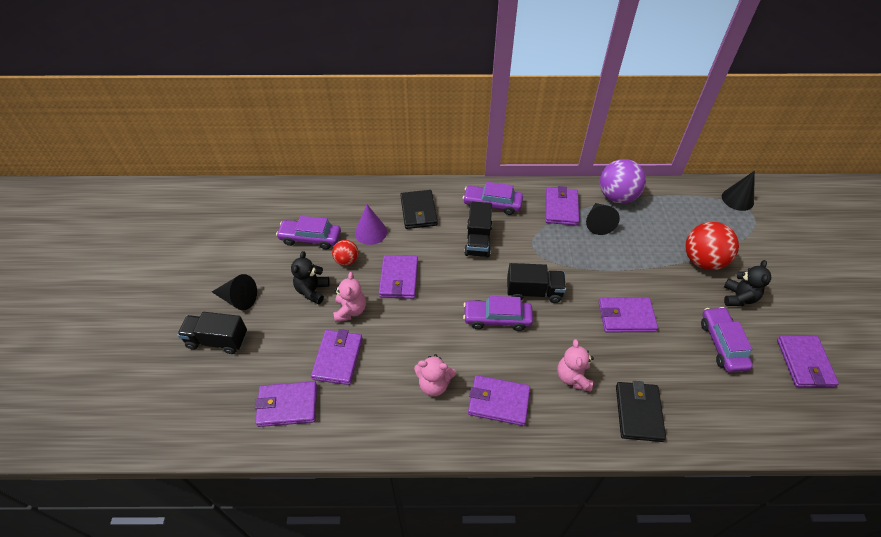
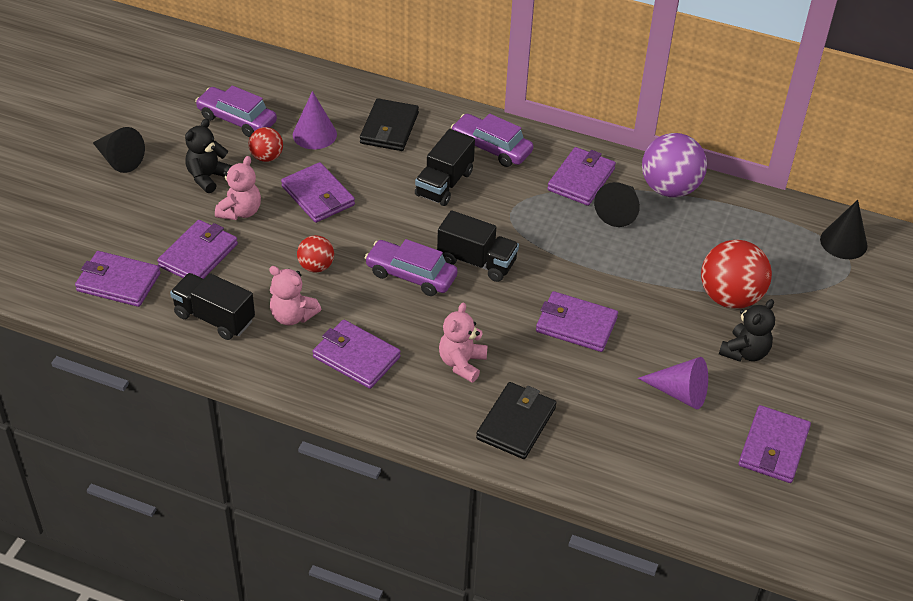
camera: 20 degrees right, 5 degrees down
(217, 340) = (75, 194): black truck -> black truck (214, 318)
(399, 279) = (318, 196): purple wallet -> purple wallet turned 60 degrees counterclockwise
(428, 336) = (316, 266): none -> red ball
(722, 344) = (679, 393): purple car -> purple cone

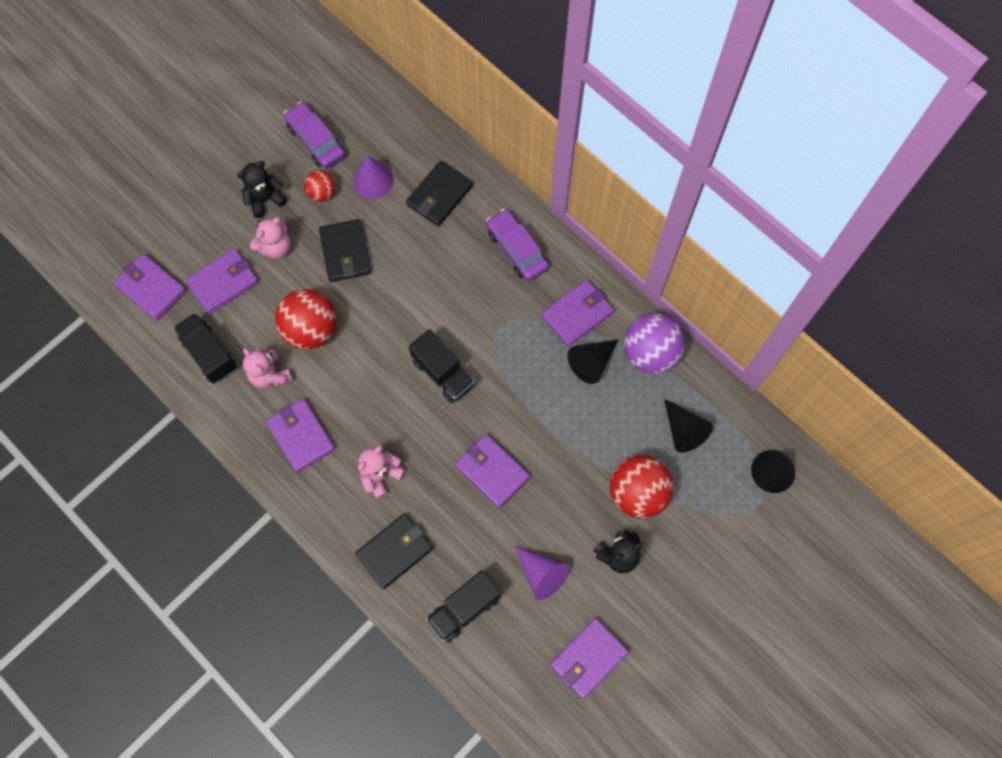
camera: 25 degrees right, 25 degrees up
(119, 159) = (202, 153): black cone -> black cone (683, 430)
(316, 266) = (310, 329): red ball -> red ball, size x1.84
(318, 196) = (345, 252): purple wallet -> black wallet
(411, 275) = (382, 367): purple car -> none
(444, 184) = (456, 277): black truck -> black truck (464, 609)

